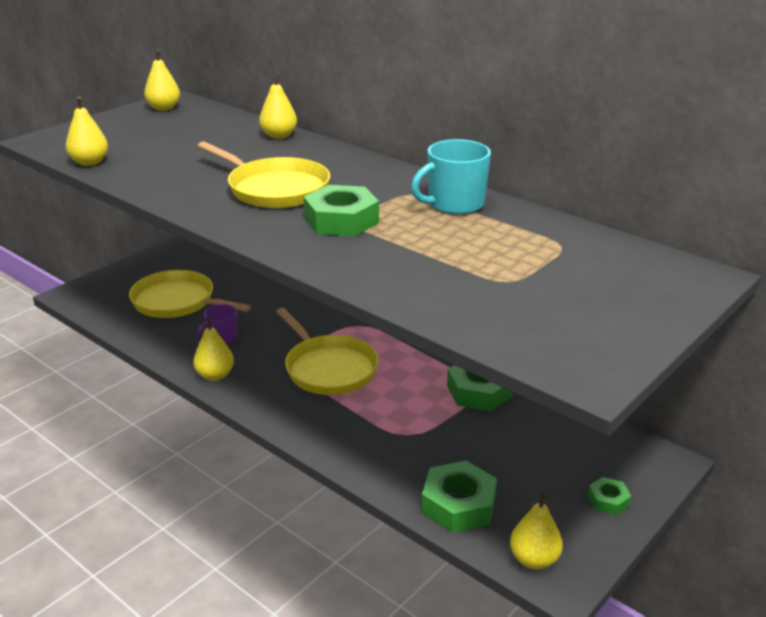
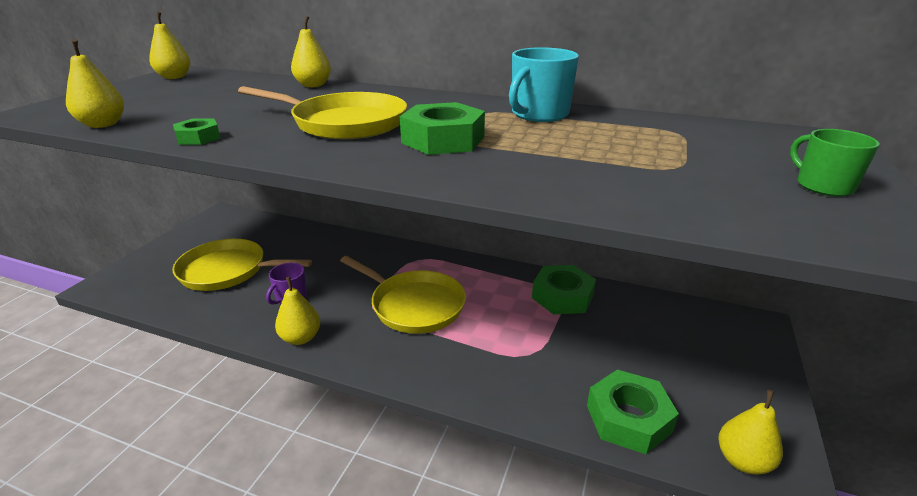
camera: 20 degrees left, 0 degrees up
(608, 500) = (747, 374): green nut -> green nut (198, 138)
(611, 320) = (822, 186): none -> green mug

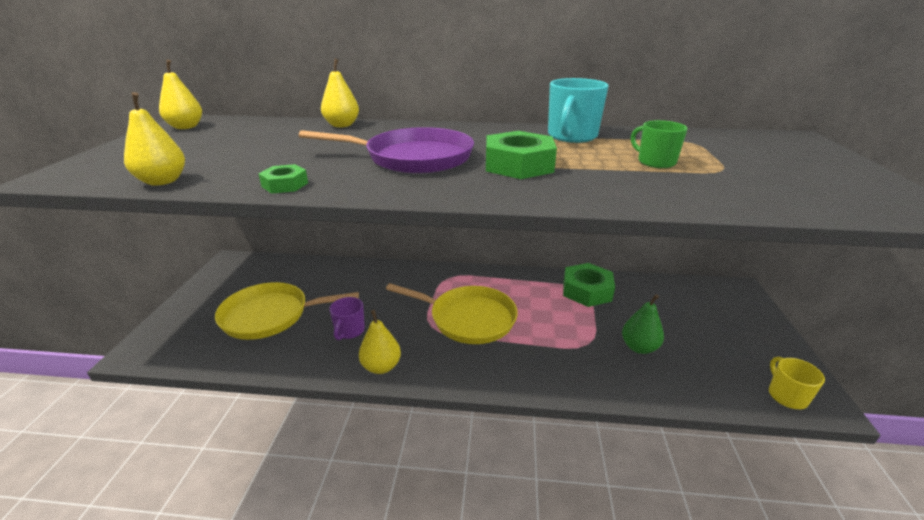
camera: 15 degrees left, 0 degrees up
(345, 123) = (413, 158): yellow pan -> purple pan
(587, 369) = (639, 347): none -> green pear
(628, 418) = (691, 380): green nut -> none
(742, 461) = (786, 395): yellow pear -> yellow mug
(822, 186) = (832, 173): green mug -> green mug (655, 162)

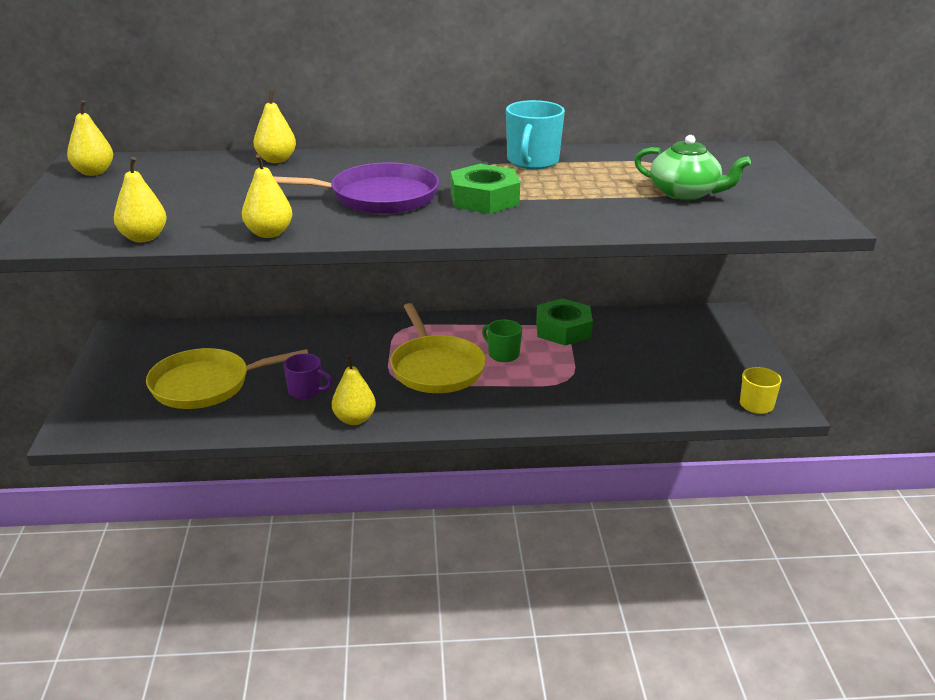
camera: 10 degrees left, 0 degrees up
(285, 185) = (269, 233): green nut -> yellow pear
(349, 331) = (306, 391): purple mug -> purple mug turned 75 degrees counterclockwise
(468, 319) = (436, 368): yellow pan -> yellow pan turned 60 degrees clockwise
(639, 347) = (619, 378): green pear -> none
(655, 162) = (613, 188): green mug -> green mug (503, 354)
(736, 171) = (685, 193): none -> green teapot

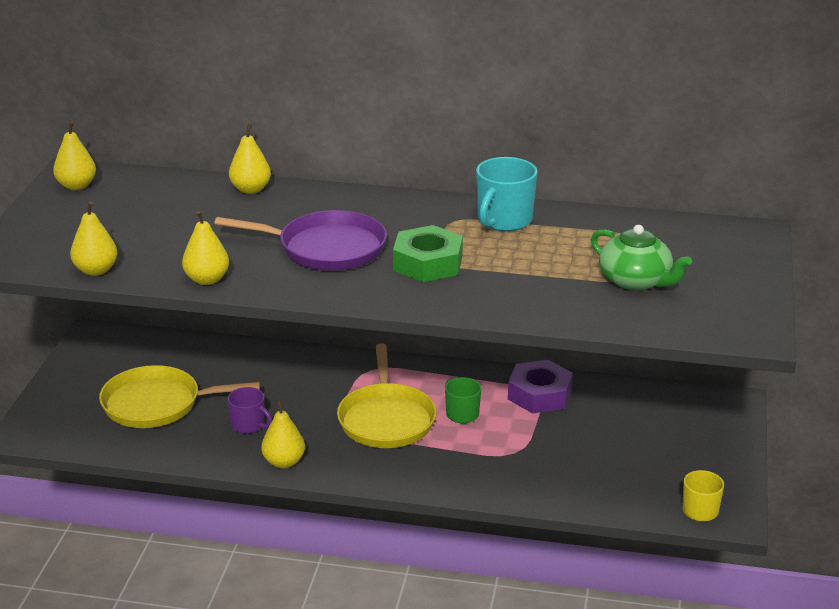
camera: 15 degrees right, 0 degrees up
(563, 329) = (539, 394): green nut -> purple nut

